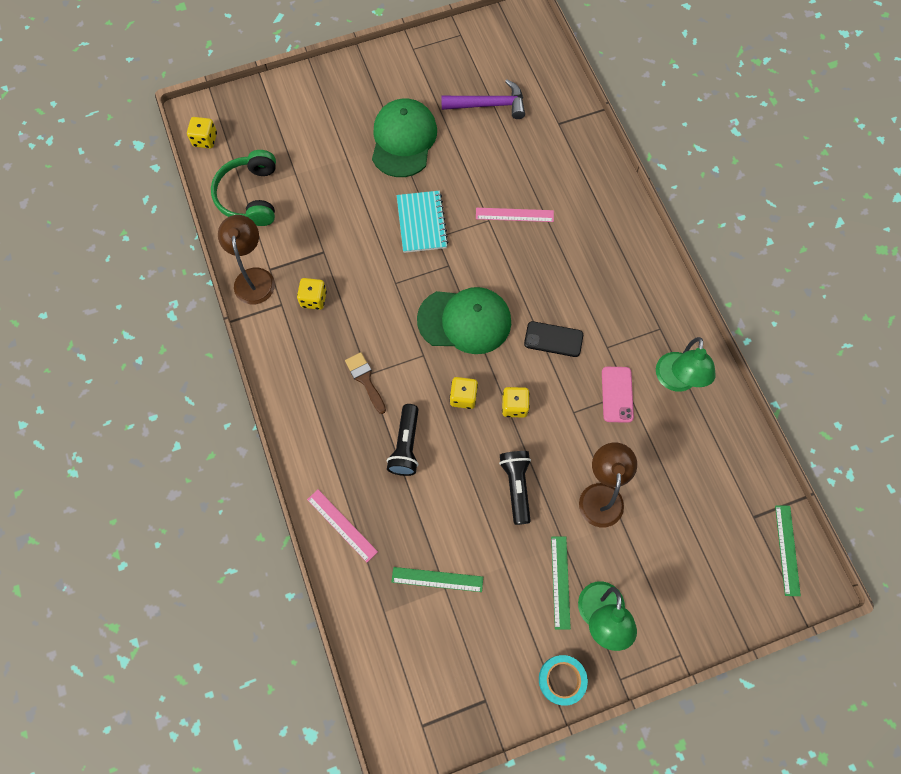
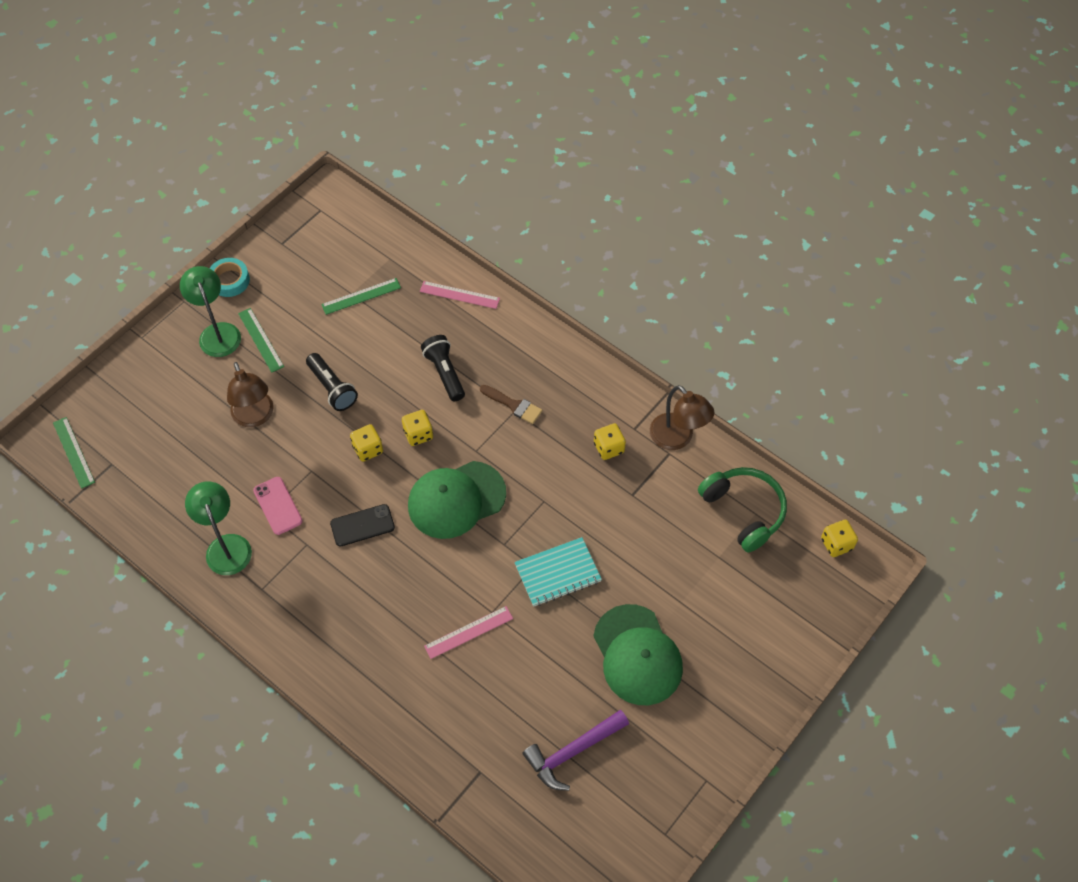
camera: 150 degrees right, 10 degrees down
(421, 223) = (558, 573): turquoise notebook -> turquoise notebook turned 75 degrees counterclockwise

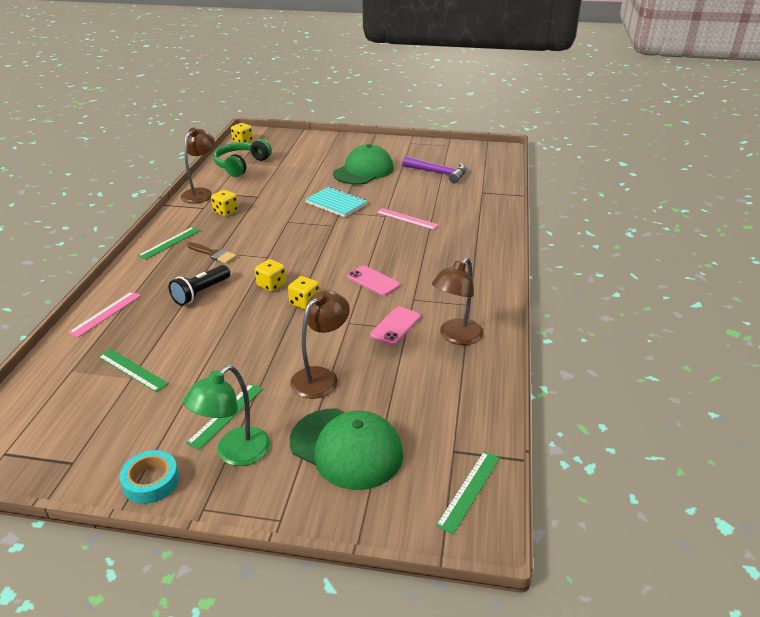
camera: 120 degrees left, 25 degrees down
(226, 546) = (456, 337): green lamp -> brown lamp
(332, 388) = (256, 344): black flashlight -> none
(362, 525) = (373, 281): black phone -> pink phone
(456, 500) = (315, 251): green cap -> green cap (346, 448)
(459, 295) = (106, 313): pink ruler -> pink ruler turned 45 degrees clockwise
(514, 405) = (213, 254): brown brush -> brown brush turned 120 degrees clockwise
(565, 374) = (169, 243): none -> green ruler

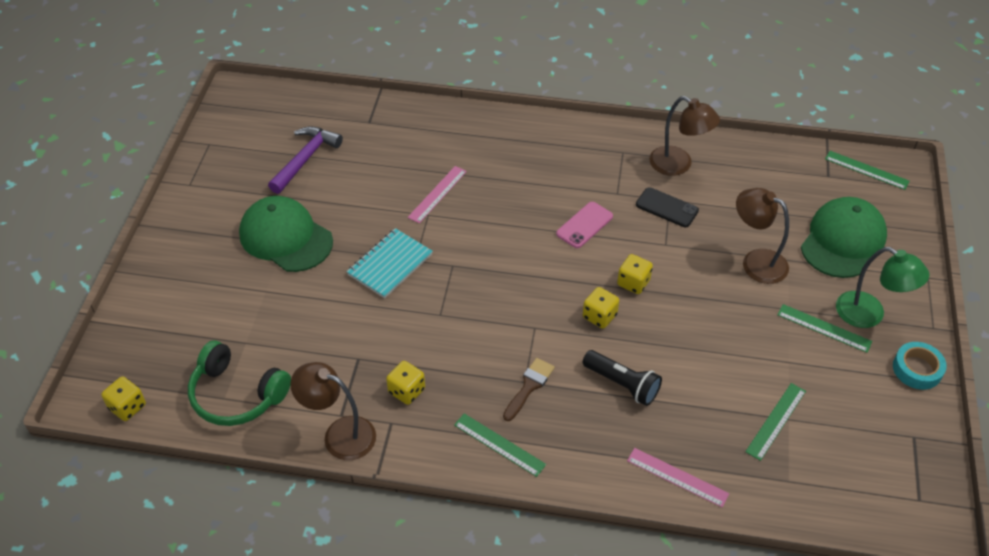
camera: 90 degrees left, 15 degrees up
(395, 326) = (667, 208): pink phone -> black phone

